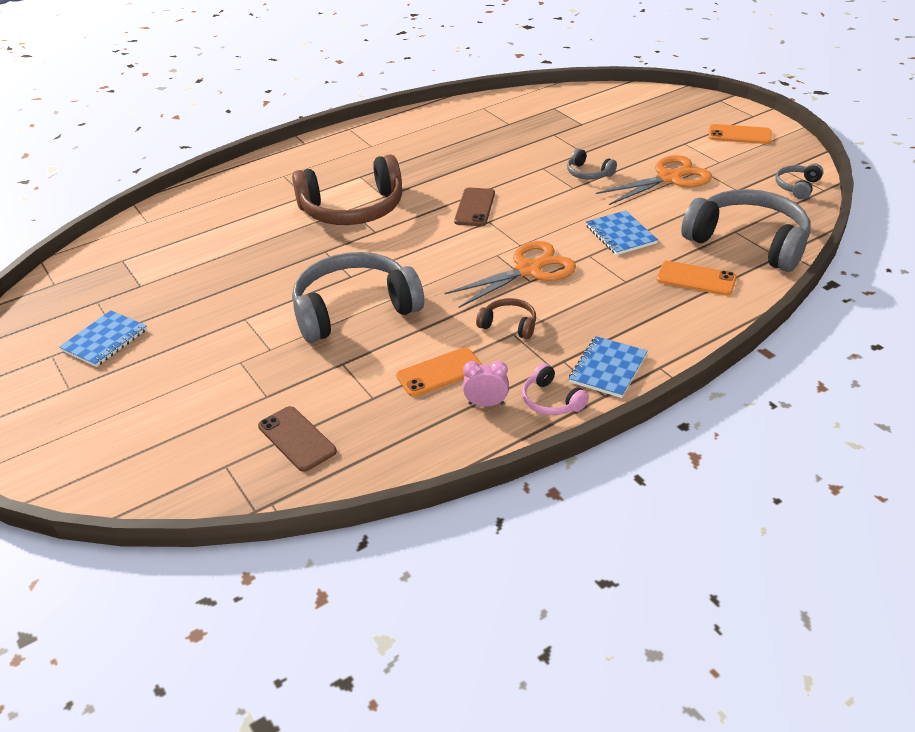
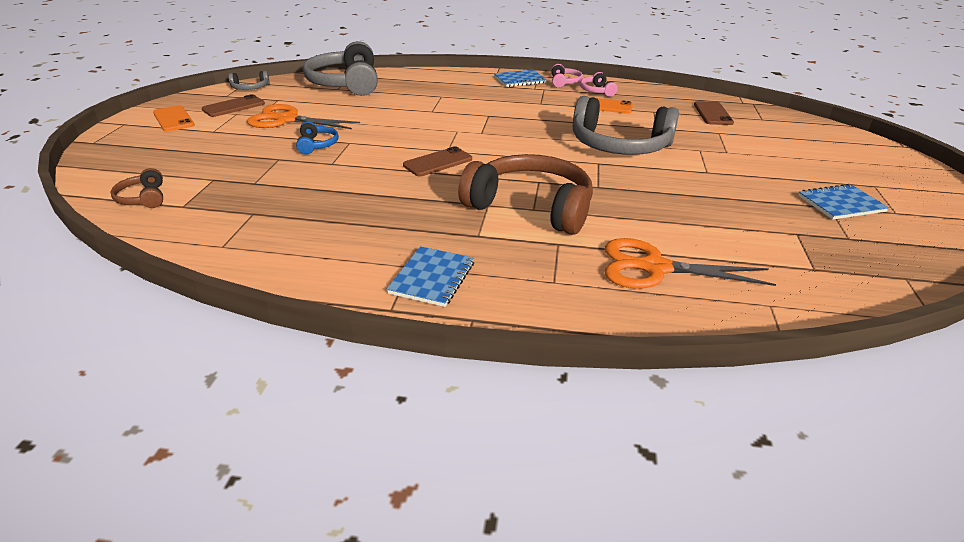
camera: 140 degrees left, 5 degrees down
(486, 404) = (596, 91): pink clock -> pink headphones
(509, 325) = (536, 106): brown headphones -> brown headphones (143, 198)
(528, 270) = (479, 119): orange scissors -> orange scissors (654, 268)
(588, 173) = (317, 145): grey headphones -> blue headphones
(620, 234) = (392, 111): blue notebook -> blue notebook (432, 278)
(696, 279) = (408, 84): orange phone -> none
(742, 165) = (233, 106): none -> brown phone

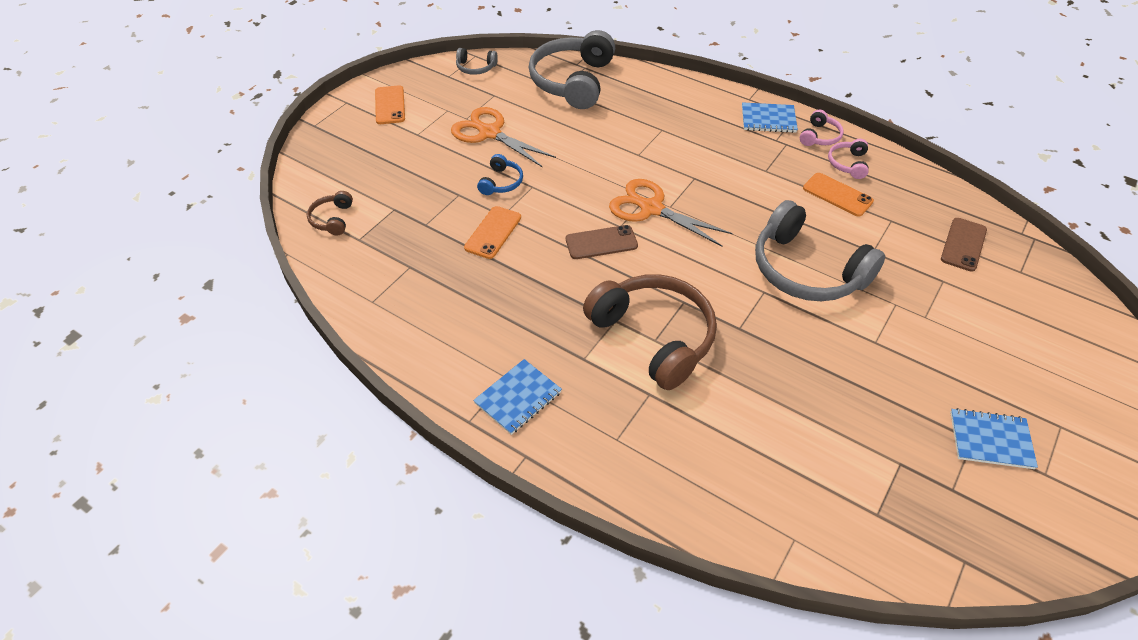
camera: 25 degrees right, 15 degrees up
(233, 106) = (449, 97): brown phone -> none
(329, 175) = (493, 232): none -> orange phone
(654, 268) = (719, 456): orange scissors -> orange scissors (651, 208)

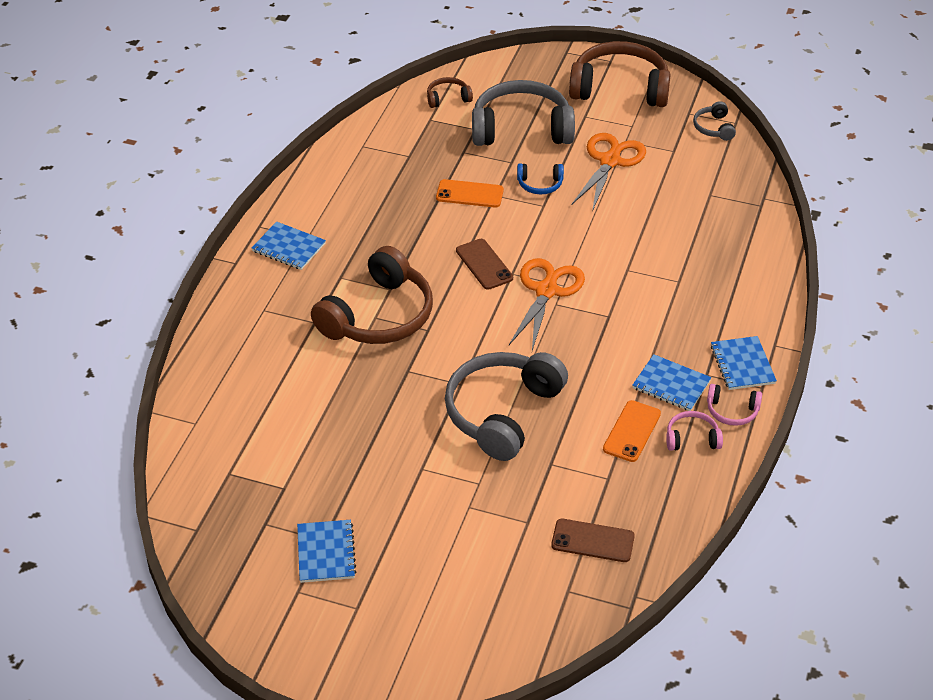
camera: 75 degrees right, 5 degrees down
(390, 105) = (620, 88): orange phone -> brown headphones
(572, 81) = (729, 201): grey headphones -> grey headphones (521, 128)
(785, 161) = (671, 384): none -> blue notebook

